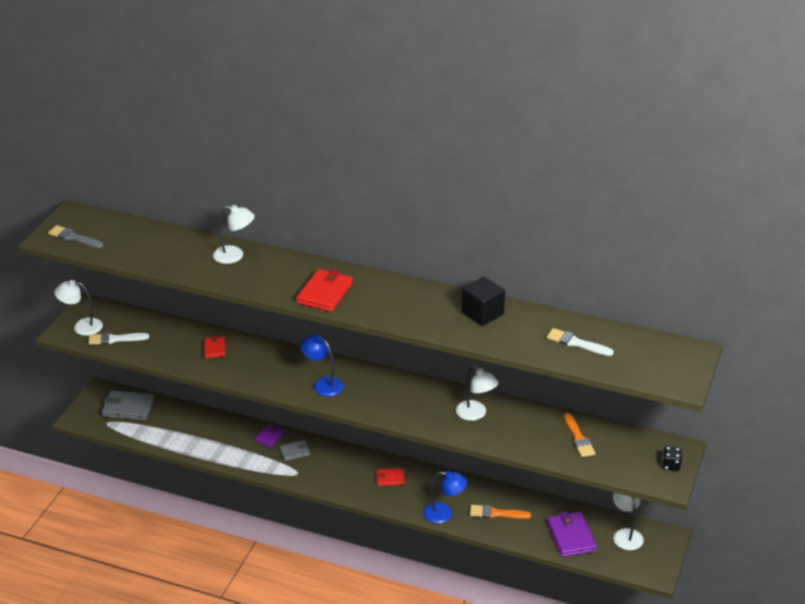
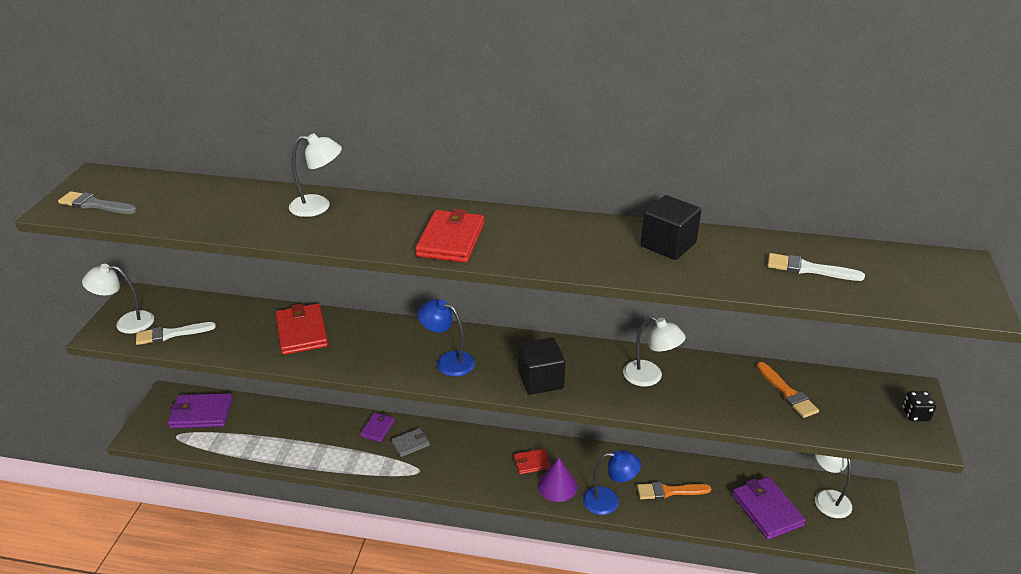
camera: 10 degrees left, 0 degrees up
(128, 408) = (201, 413): grey wallet -> purple wallet
(214, 349) = (302, 332): red wallet -> red wallet, size x1.76
(390, 406) = (540, 380): none -> black cube
(406, 498) = (557, 486): none -> purple cone

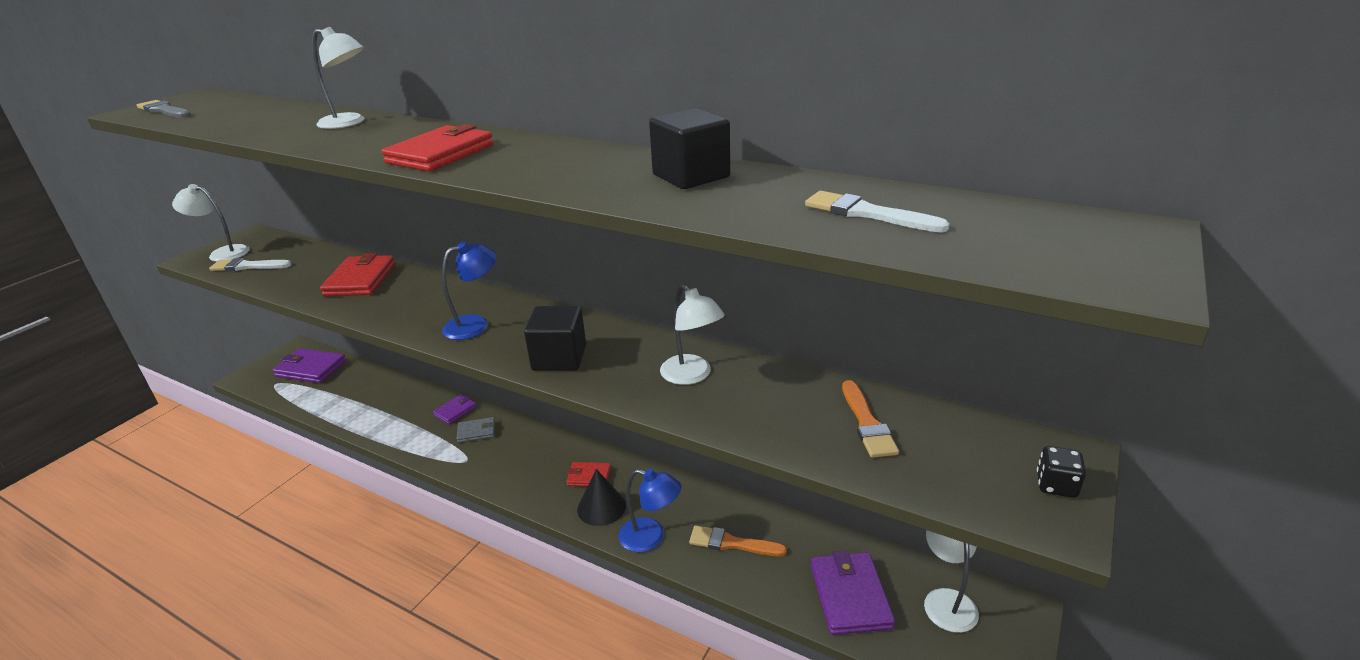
camera: 20 degrees right, 5 degrees down
(448, 361) = (475, 325): blue lamp -> blue lamp turned 105 degrees clockwise
(557, 486) = (601, 507): purple cone -> black cone

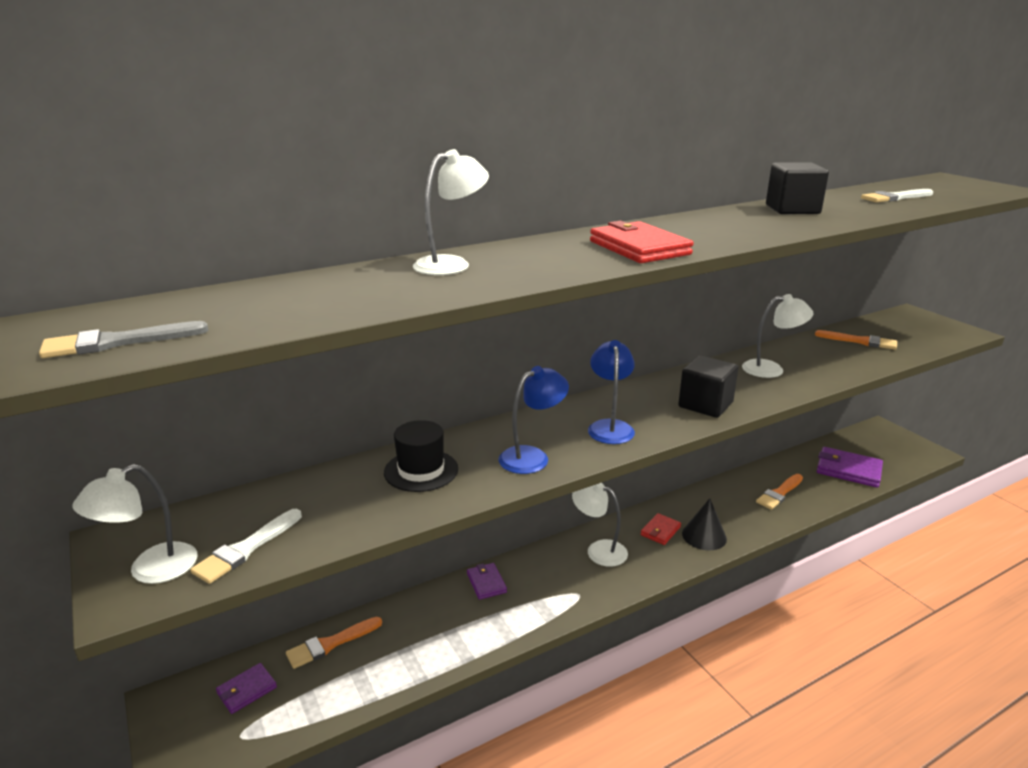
camera: 60 degrees left, 5 degrees down
(311, 369) = (246, 690): purple wallet -> purple wallet, size x0.57
(360, 279) = (421, 470): red wallet -> black hat
(361, 377) = (330, 644): none -> orange brush
(476, 432) = (537, 577): grey wallet -> none
(651, 537) = (754, 524): blue lamp -> blue lamp (532, 456)
(946, 600) = (864, 443): white lamp -> white lamp (599, 550)
(1056, 485) = (936, 323): black dice -> none

